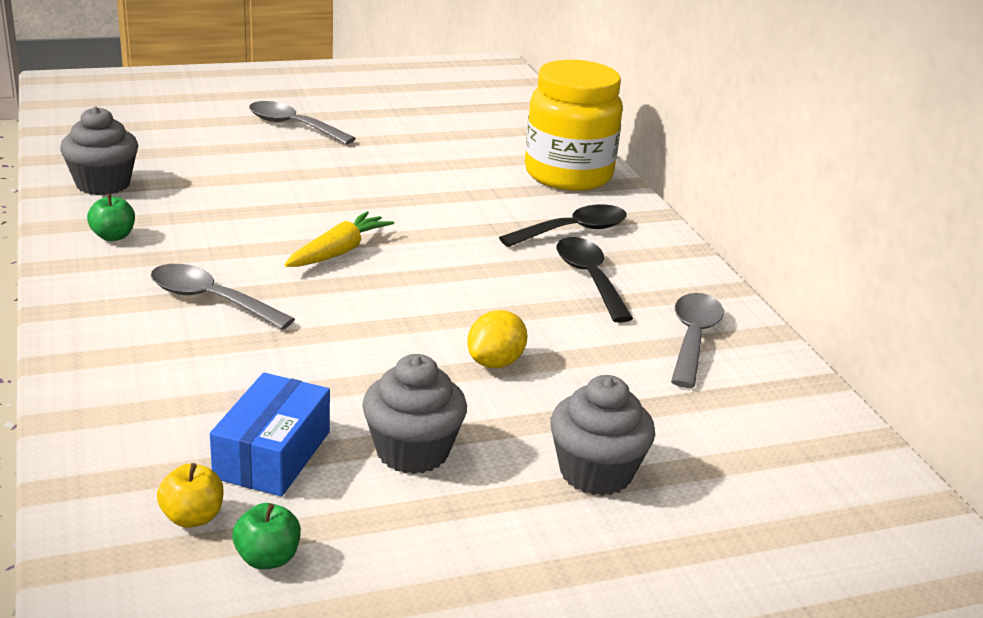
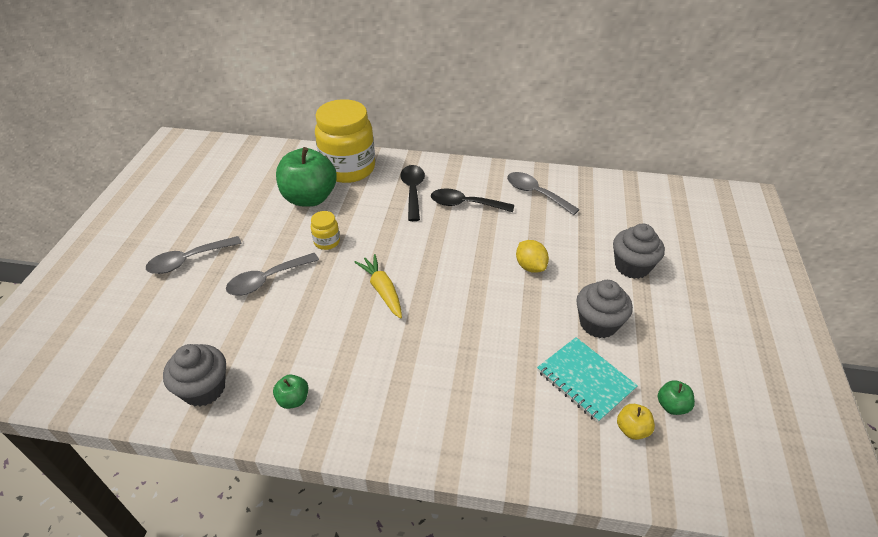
camera: 60 degrees left, 15 degrees up
(211, 300) = (410, 366): grey spoon -> grey spoon (267, 280)
(272, 454) = (585, 380): blue box -> turquoise notebook
(400, 195) = (327, 242): none -> yellow jar
(475, 164) = (309, 198): none -> green apple

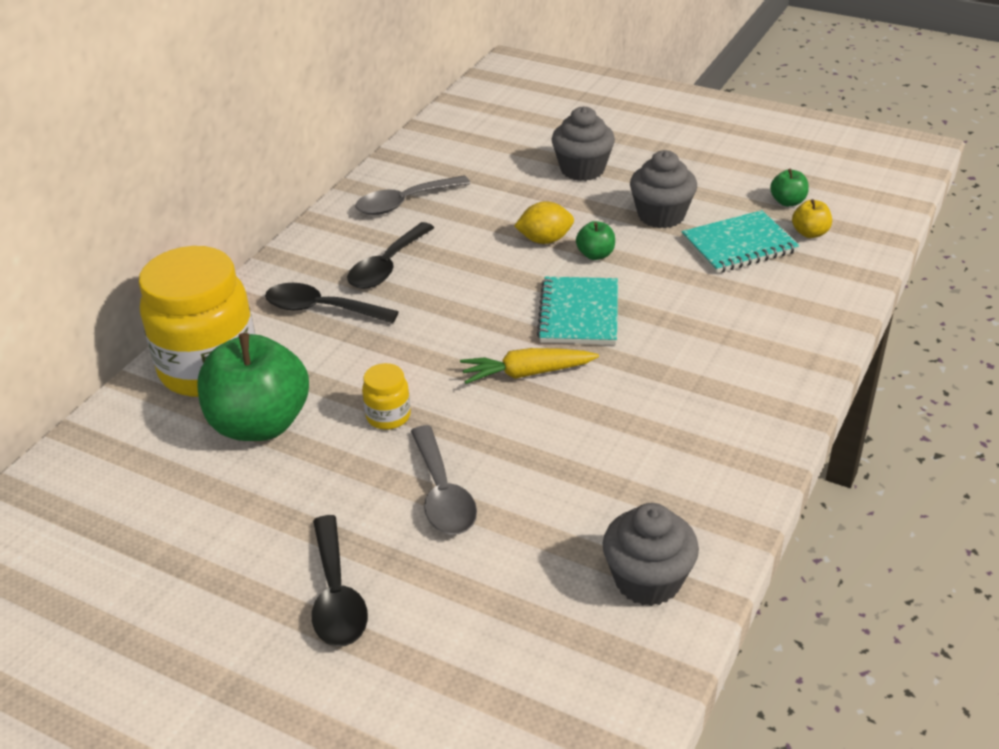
camera: 70 degrees left, 5 degrees down
(189, 260) = (336, 595): grey spoon -> black spoon
(293, 399) = (697, 484): green apple -> green apple (595, 255)
(454, 302) = (578, 313): none -> turquoise notebook

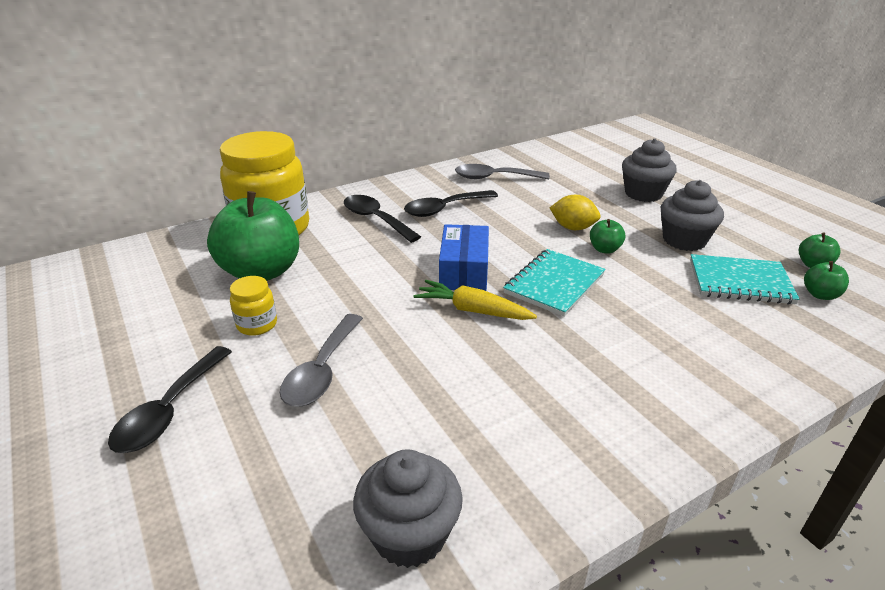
camera: 30 degrees right, 5 degrees down
(388, 416) = (344, 300): yellow jar -> yellow jar (257, 325)
(479, 334) = (464, 271): none -> blue box
(810, 233) = (820, 295): yellow apple -> green apple

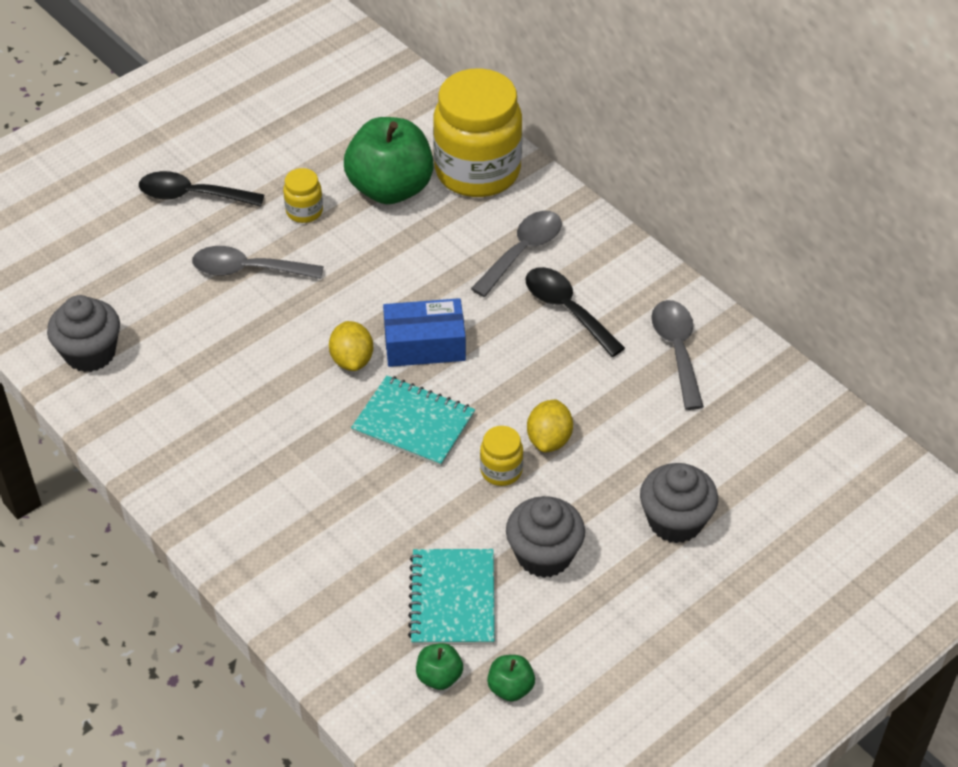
camera: 80 degrees right, 15 degrees up
(376, 219) = (522, 252): black spoon -> grey spoon
(473, 310) = (352, 360): yellow carrot -> yellow lemon
(604, 249) = (501, 471): green apple -> yellow jar

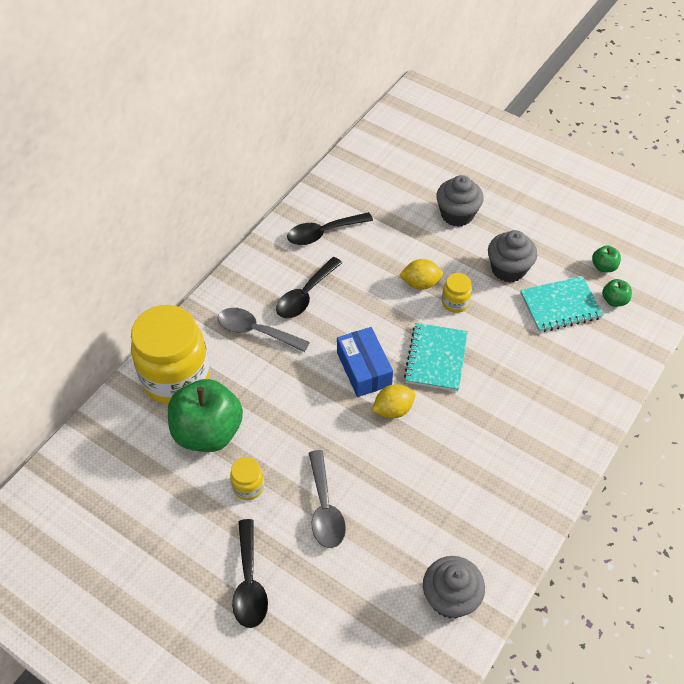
camera: 105 degrees left, 5 degrees up
(677, 350) = (323, 233): grey spoon -> black spoon

